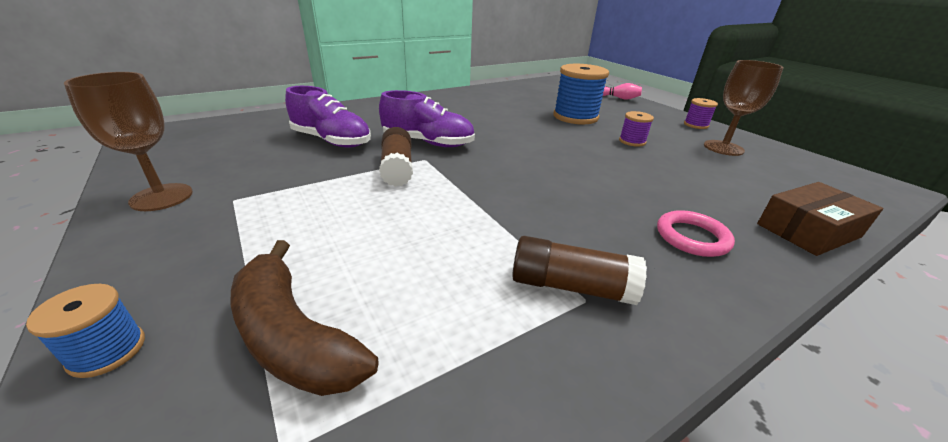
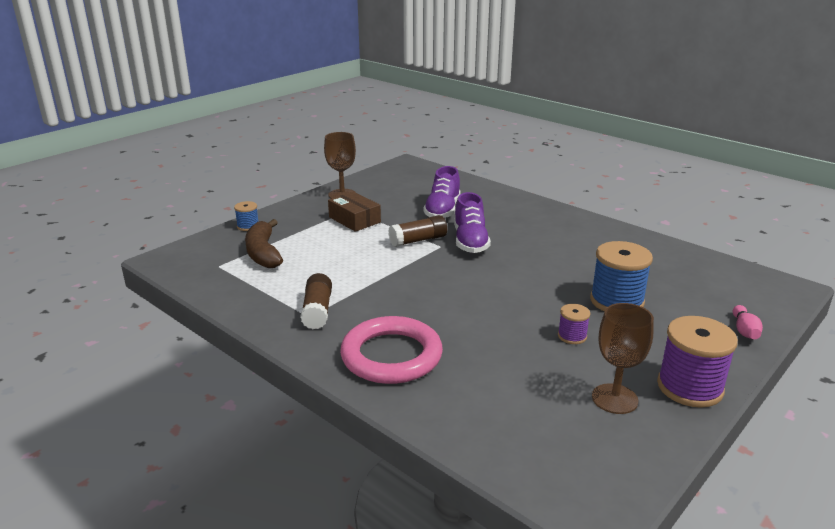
camera: 75 degrees right, 5 degrees down
(293, 336) = (263, 253): brown banana -> brown banana turned 45 degrees counterclockwise
(692, 237) = (391, 356): pink ring -> pink ring, size x1.94
(696, 125) = (690, 387): purple spool -> purple spool, size x1.98
(808, 230) = (435, 417): brown box -> brown box (354, 220)

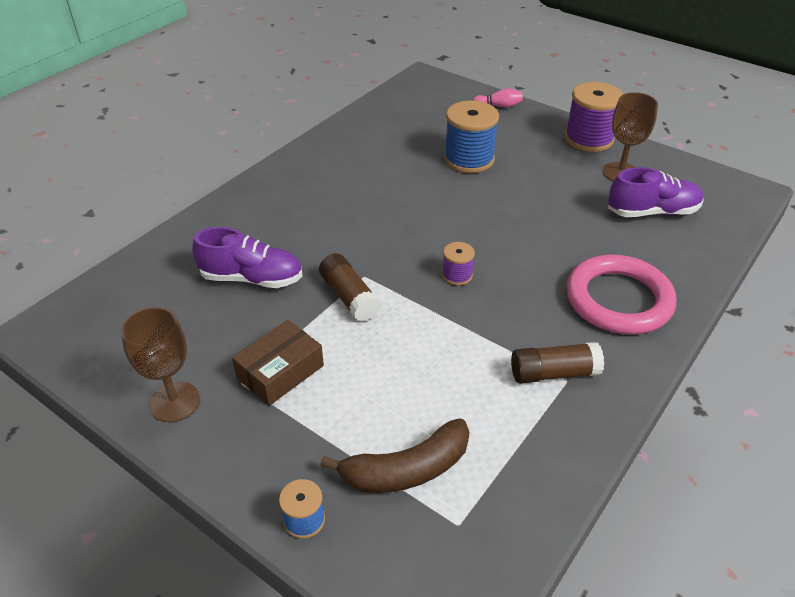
camera: 95 degrees left, 15 degrees up
(470, 241) = (350, 251): purple shoe -> purple shoe (652, 212)
(572, 336) = (538, 187): purple spool -> purple spool (457, 275)

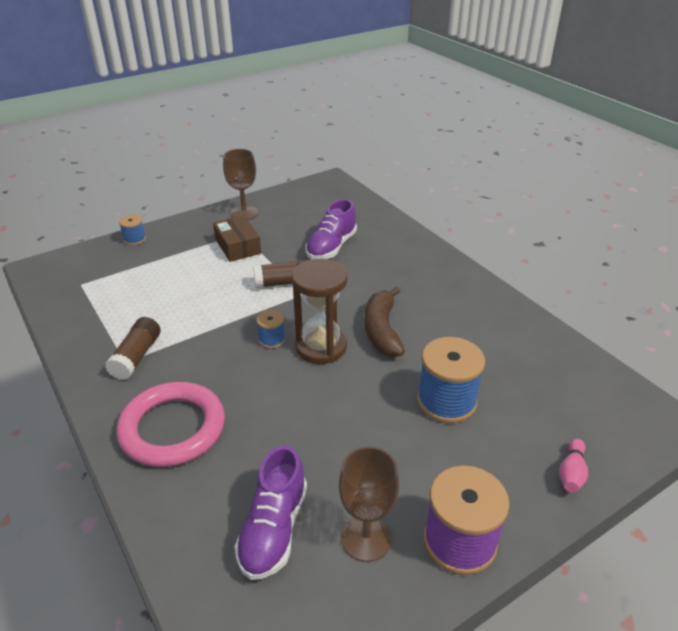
camera: 110 degrees right, 5 degrees down
(407, 470) = (129, 275): brown banana -> brown banana (382, 330)
(446, 239) = (321, 347): none -> brown hourglass
(457, 275) = (272, 340): purple spool -> blue spool

